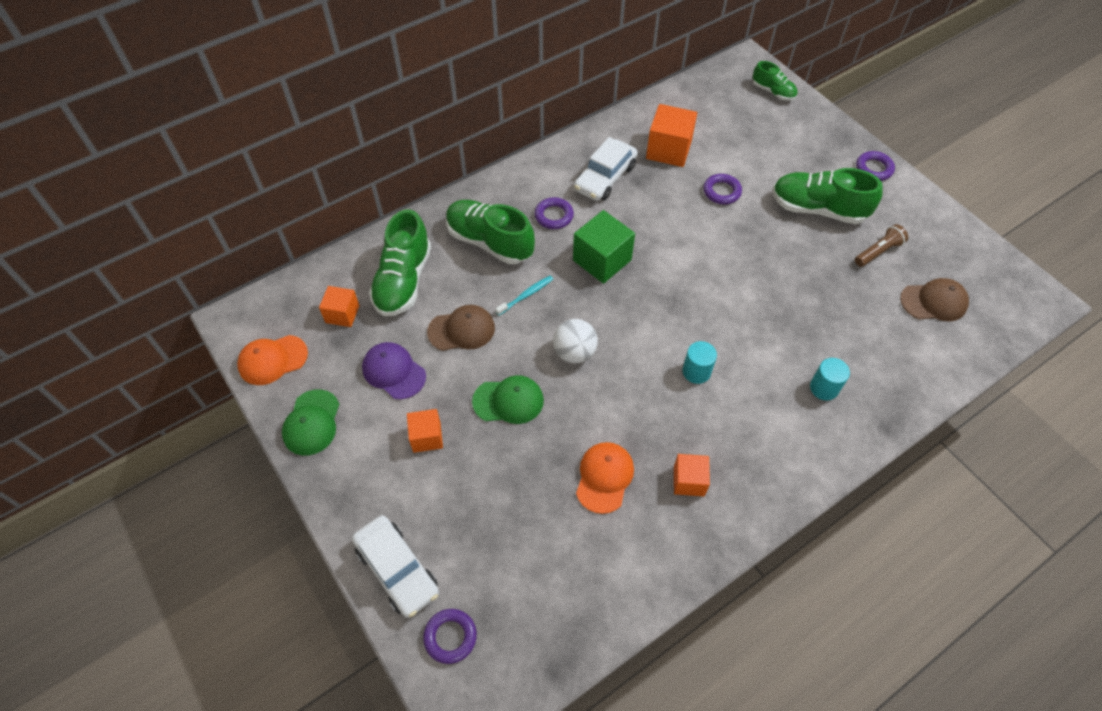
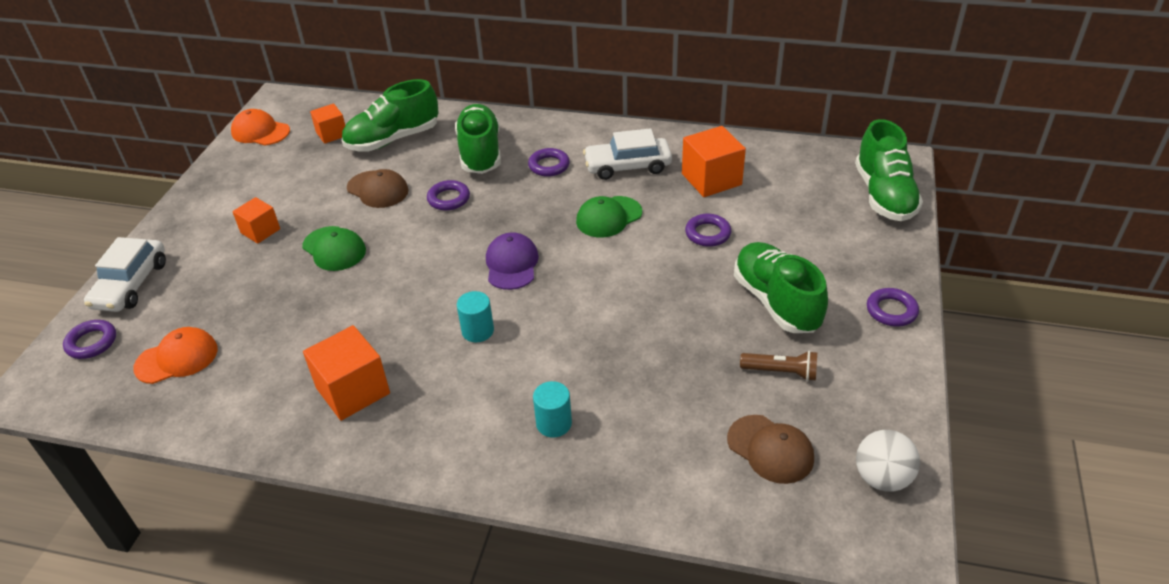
camera: 50 degrees right, 15 degrees down
(311, 423) = (223, 177): green cap -> green cap (608, 217)
(394, 371) = (304, 183): purple cap -> purple cap (512, 264)
(526, 295) = (449, 199): turquoise toothbrush -> purple ring
(574, 352) = (419, 254): white ball -> white ball (882, 478)
(602, 260) = (535, 214): green cube -> none
(604, 477) = (309, 339): orange cap -> orange cap (177, 358)
(689, 481) = (353, 390): orange cube -> orange cube, size x1.63
(773, 92) = (884, 195): green shoe -> green shoe, size x1.80

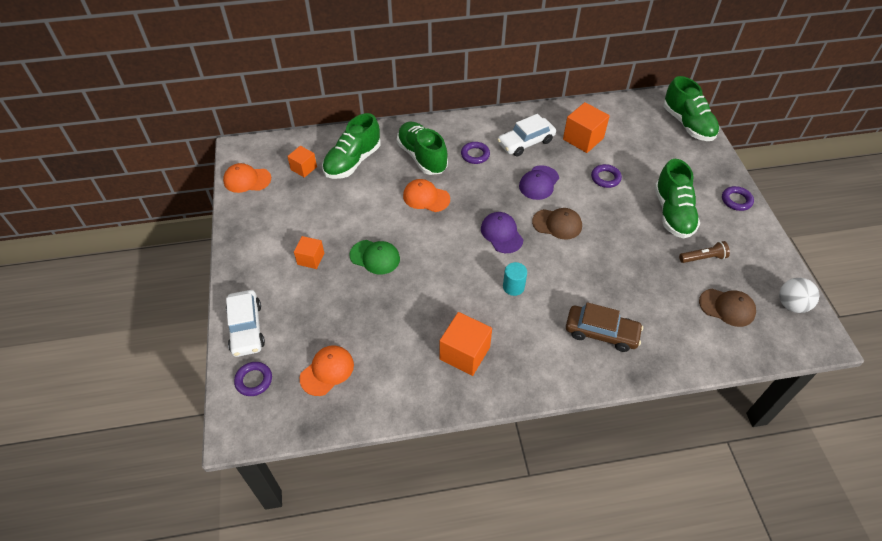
camera: 25 degrees left, 10 degrees up
(378, 189) = (371, 203): brown cap -> brown cap (557, 224)
(449, 199) = (426, 197): purple ring -> orange cap
(554, 423) = (601, 333): turquoise cylinder -> brown car
(608, 217) = (539, 183): green cap -> purple cap
(776, 302) = (672, 213): green shoe -> green shoe turned 135 degrees counterclockwise

